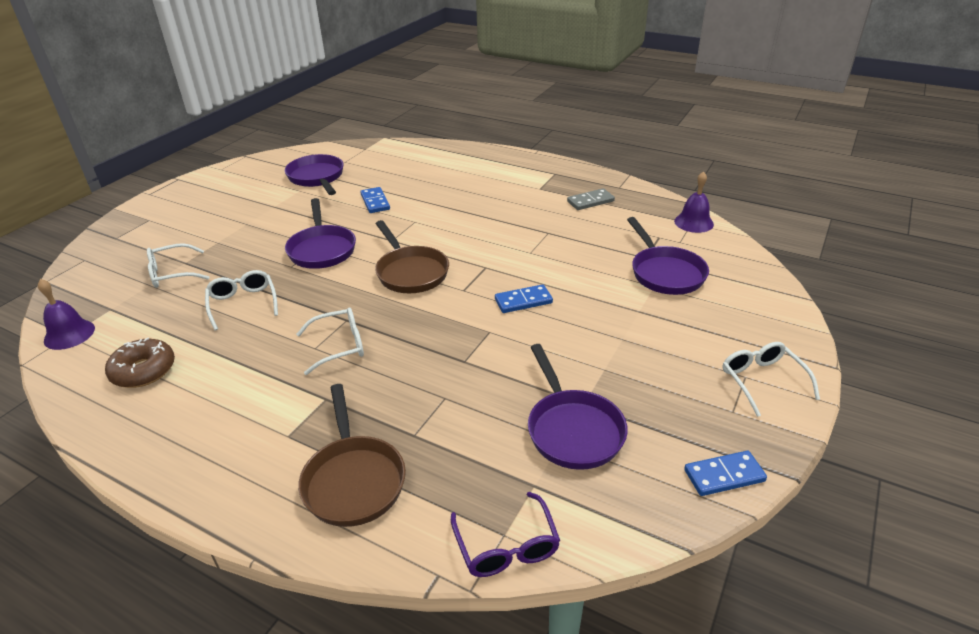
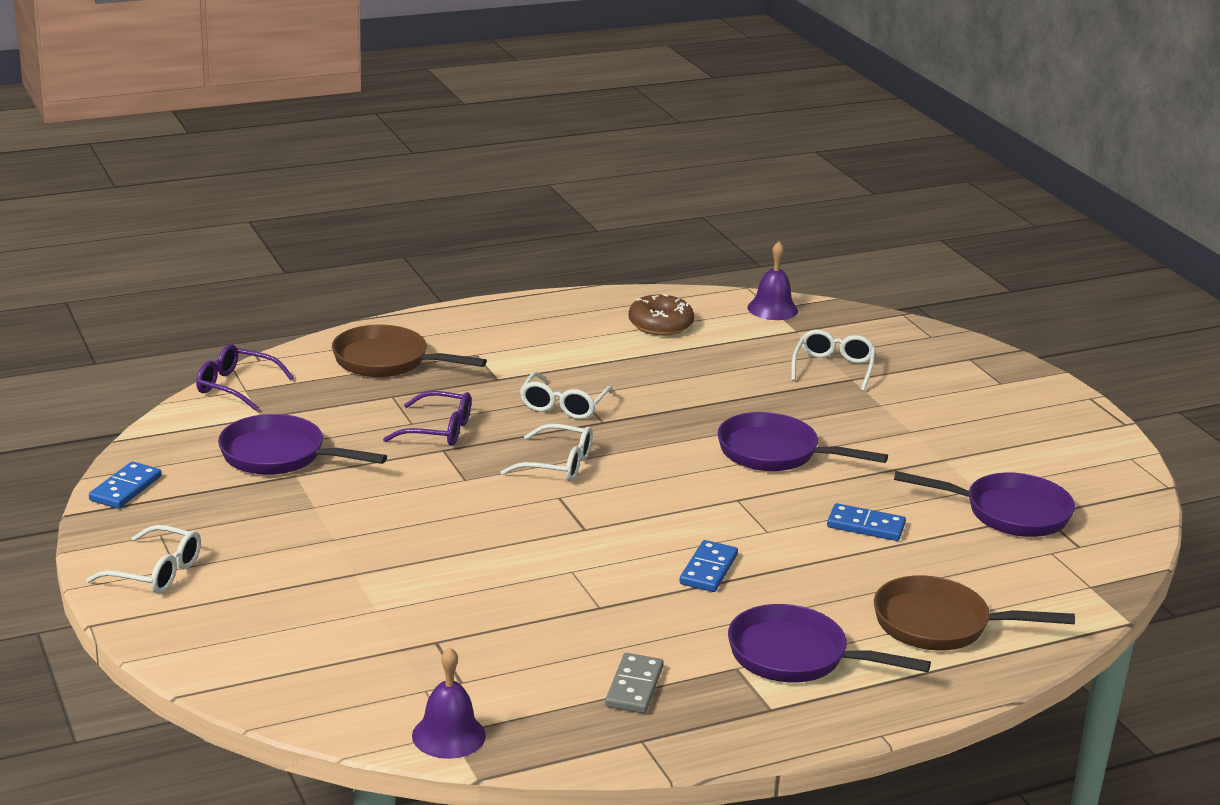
camera: 125 degrees right, 10 degrees down
(243, 304) = (712, 385): white glasses -> white glasses (557, 464)
(410, 272) = (642, 483): brown pan -> brown pan (939, 624)
(441, 379) = (437, 430): none -> purple glasses
(523, 301) = (483, 519): blue domino -> blue domino (708, 569)
(665, 273) = (385, 633): purple pan -> purple pan (795, 656)

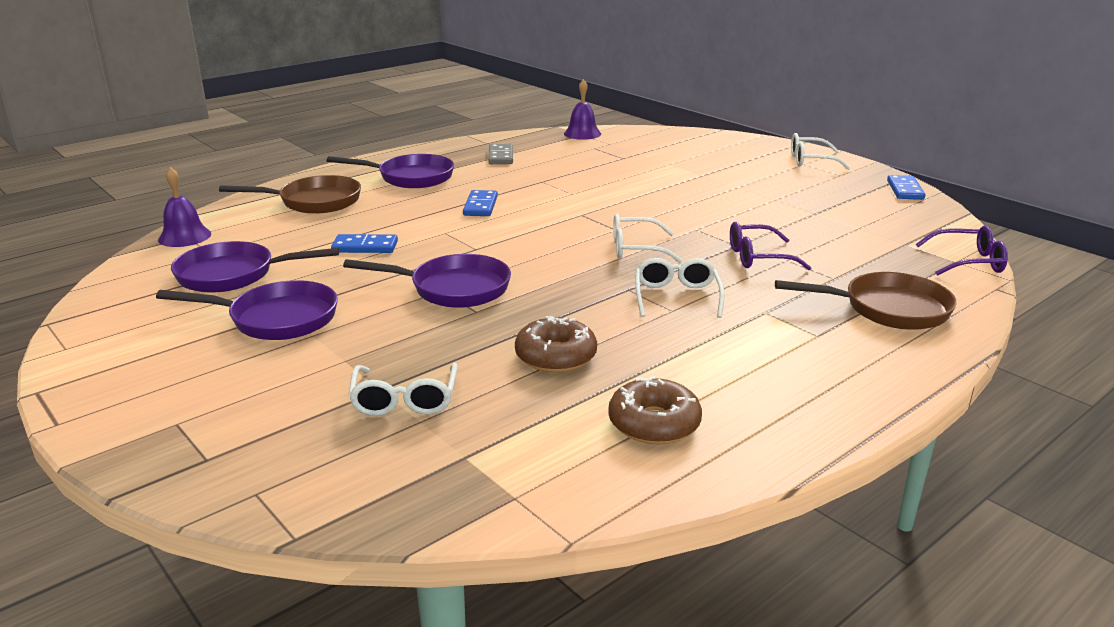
camera: 165 degrees right, 0 degrees up
(279, 456) = (846, 221): purple pan -> purple pan (277, 319)
(705, 377) = (556, 356): none -> brown donut
(772, 309) = (512, 496): purple bell -> purple bell (184, 236)

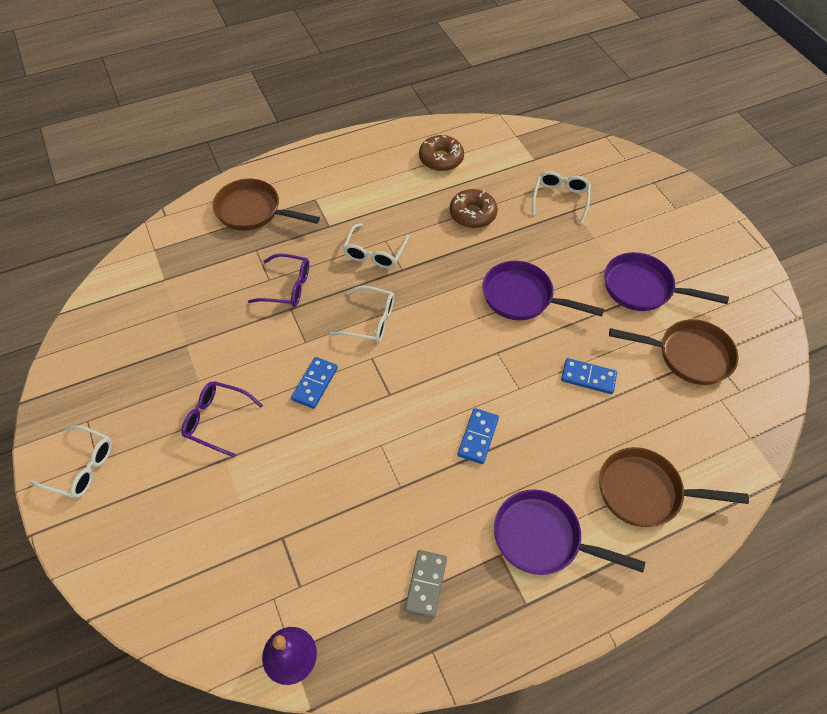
camera: 165 degrees left, 30 degrees up
(184, 236) = (753, 437): purple bell -> none
(233, 275) = (688, 355): purple pan -> brown pan
(905, 190) = (65, 369): blue domino -> blue domino (315, 384)
(967, 262) = (148, 247): purple glasses -> purple glasses (217, 420)

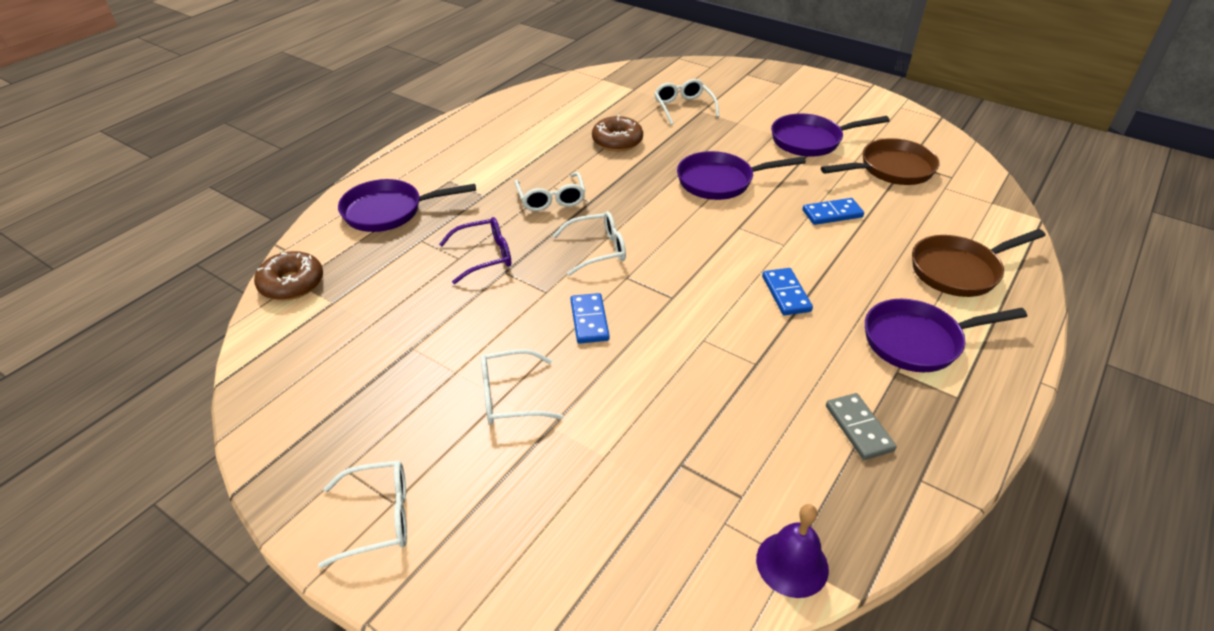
camera: 30 degrees left, 15 degrees down
(217, 420) = (511, 396): purple glasses -> white glasses
(253, 211) = (389, 211): brown pan -> purple pan
(441, 159) = (549, 114): brown donut -> brown donut (292, 284)

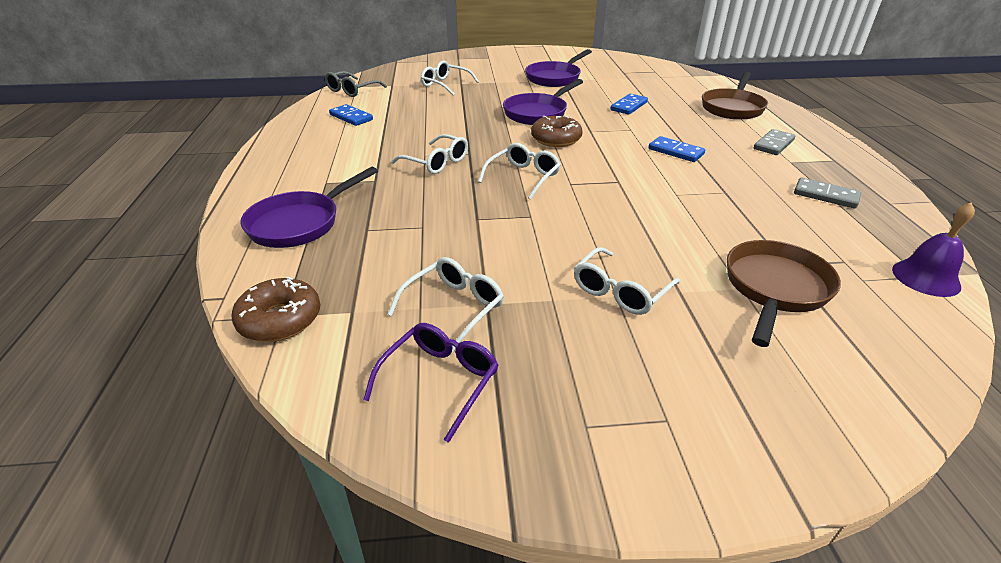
camera: 40 degrees left, 5 degrees down
(377, 518) = (676, 441): white glasses -> white glasses (453, 308)
(484, 256) = (443, 216): purple glasses -> purple glasses (439, 381)
(589, 320) = (590, 218): blue domino -> blue domino (351, 117)
(592, 83) = (352, 90): none -> grey glasses
(617, 141) = (429, 115): brown donut -> brown donut (556, 139)
(891, 169) = (621, 77): brown pan -> brown pan (775, 288)
(918, 341) = (773, 144): purple pan -> grey domino

